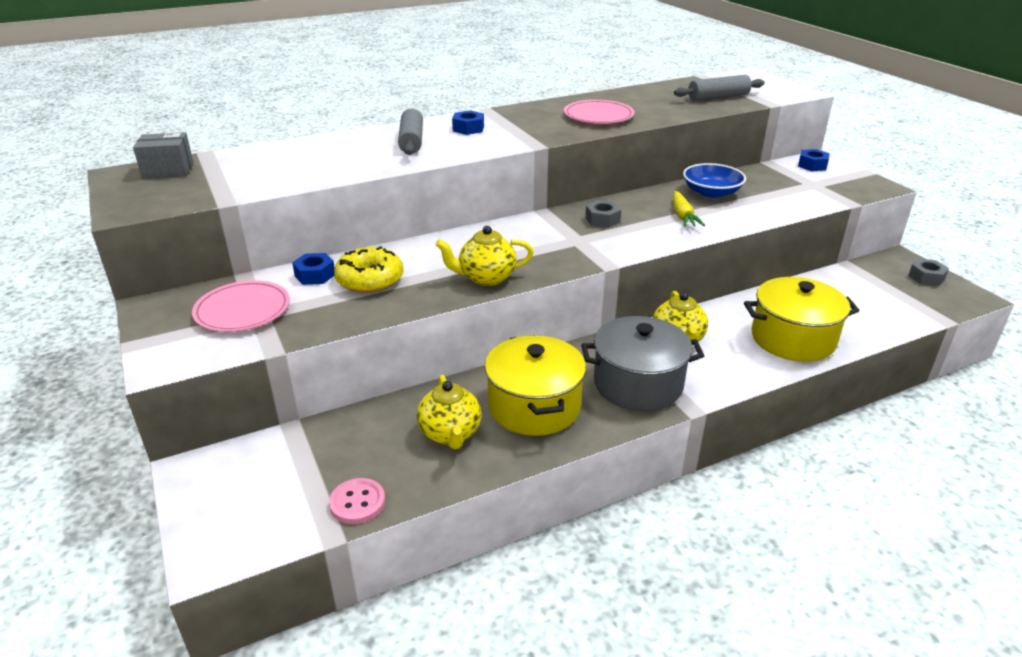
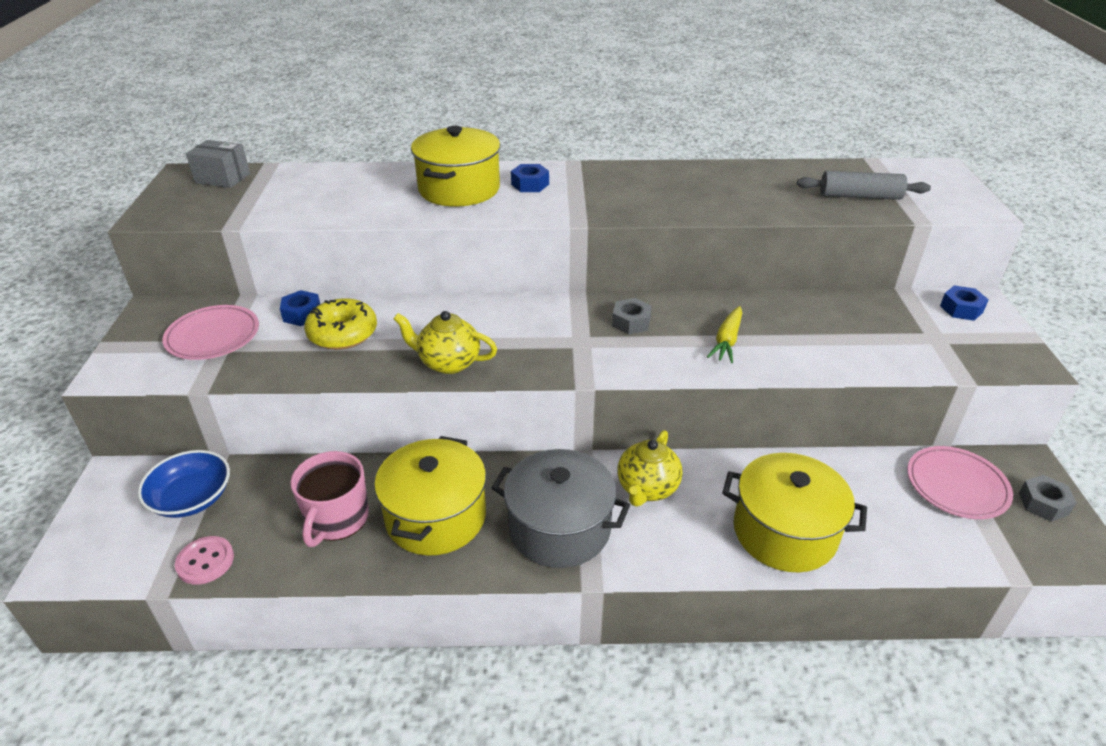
camera: 25 degrees right, 5 degrees up
(411, 141) = (459, 189): grey rolling pin -> yellow pot
(450, 434) = (337, 519): yellow teapot -> pink mug
(598, 116) = (685, 196): pink plate -> pink plate (956, 486)
(711, 192) = (791, 317): blue bowl -> blue bowl (191, 498)

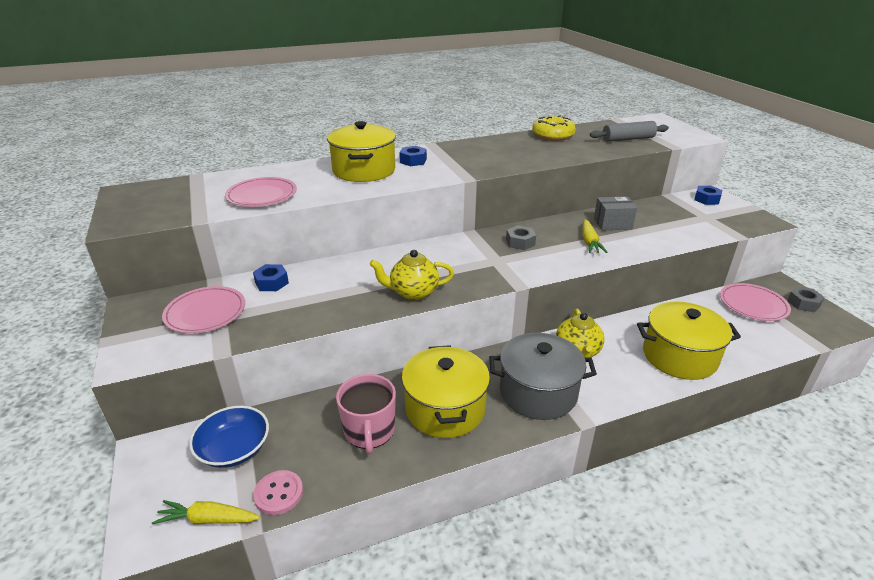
camera: 20 degrees left, 5 degrees down
(126, 567) = (208, 519): none -> yellow carrot
(222, 178) = (162, 190): grey box -> grey box (612, 224)
(318, 205) = (262, 196): none -> pink plate
(343, 334) = (316, 289): yellow donut -> yellow donut (552, 135)

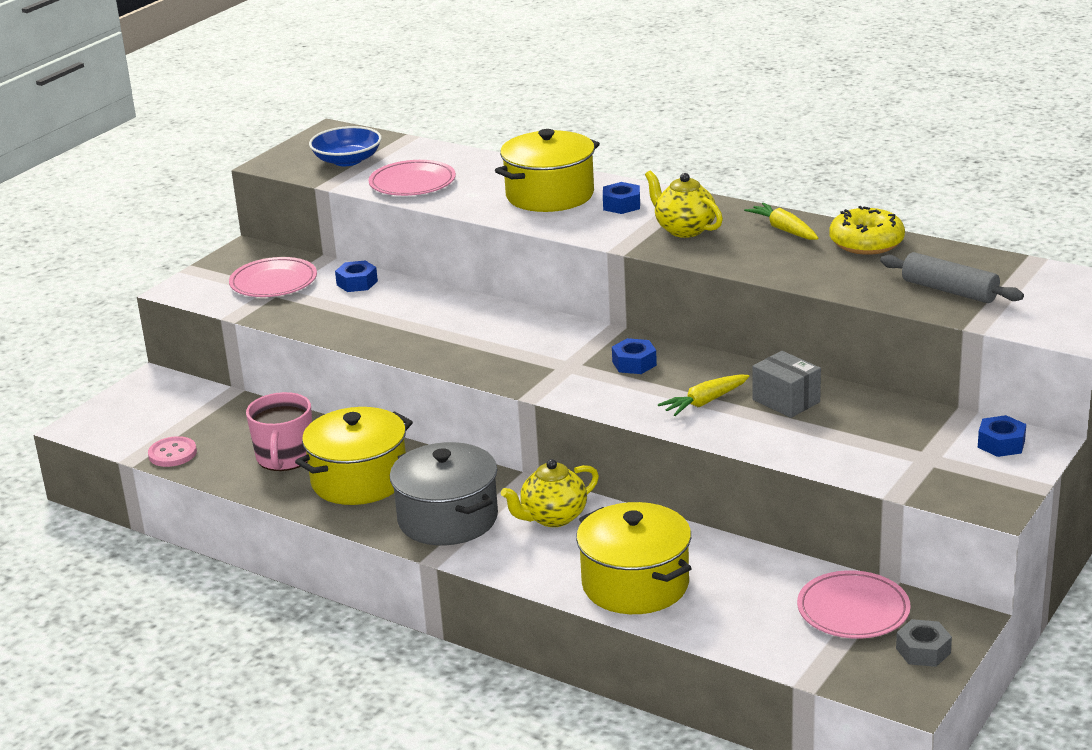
camera: 55 degrees right, 5 degrees down
(208, 519) = (119, 440): yellow carrot -> yellow carrot (783, 230)
(234, 449) = (194, 411): blue bowl -> blue bowl (347, 160)
(369, 431) = (285, 457): pink mug -> pink mug turned 45 degrees counterclockwise
(413, 292) = (436, 351): yellow teapot -> yellow teapot (684, 229)
(520, 242) = (634, 363): grey nut -> blue nut

